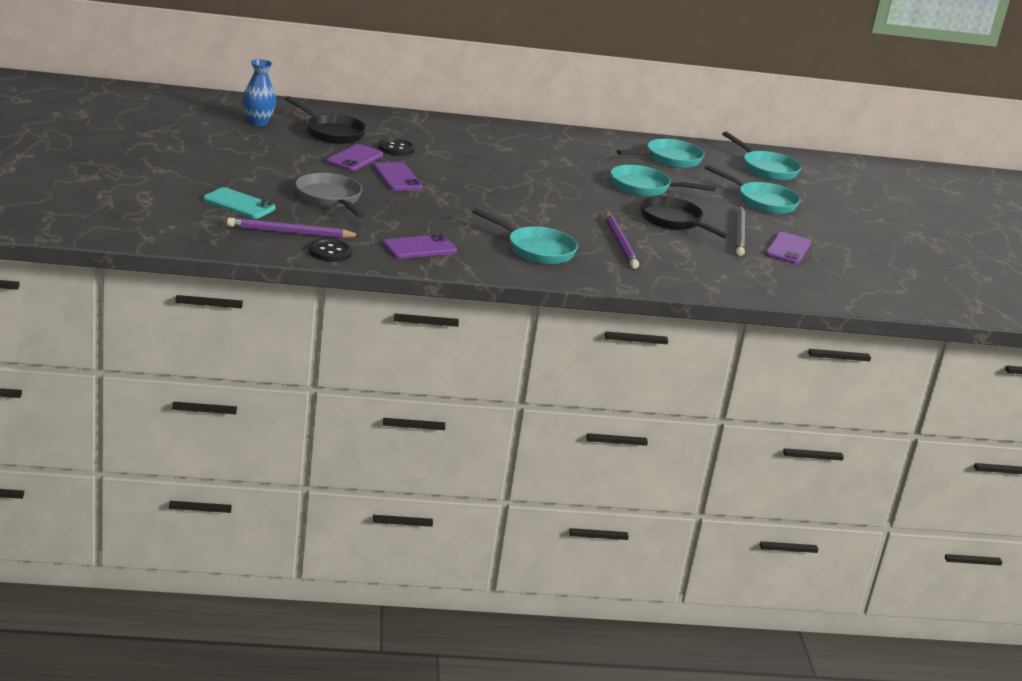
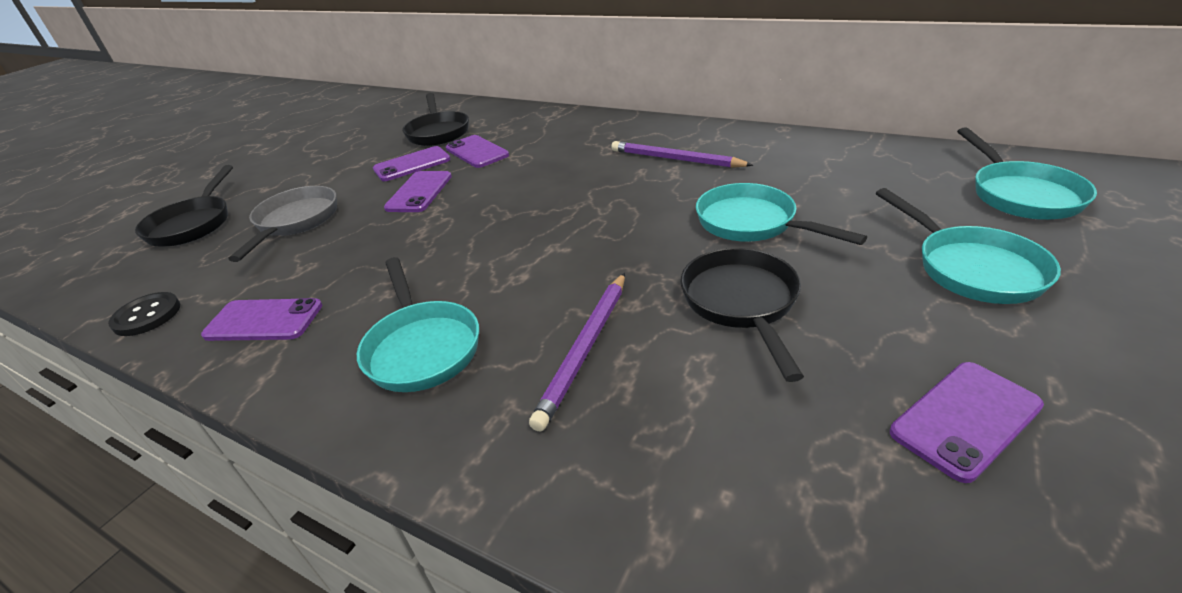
camera: 40 degrees right, 10 degrees up
(239, 204) = (193, 224): turquoise phone -> black pan
(258, 122) = (387, 121): blue vase -> none
(290, 233) = (165, 274): purple pencil -> purple pencil (675, 159)
(396, 149) = (477, 152): black button -> purple phone
(669, 159) = (842, 172): turquoise pan -> none
(740, 233) = (865, 351): grey pencil -> none

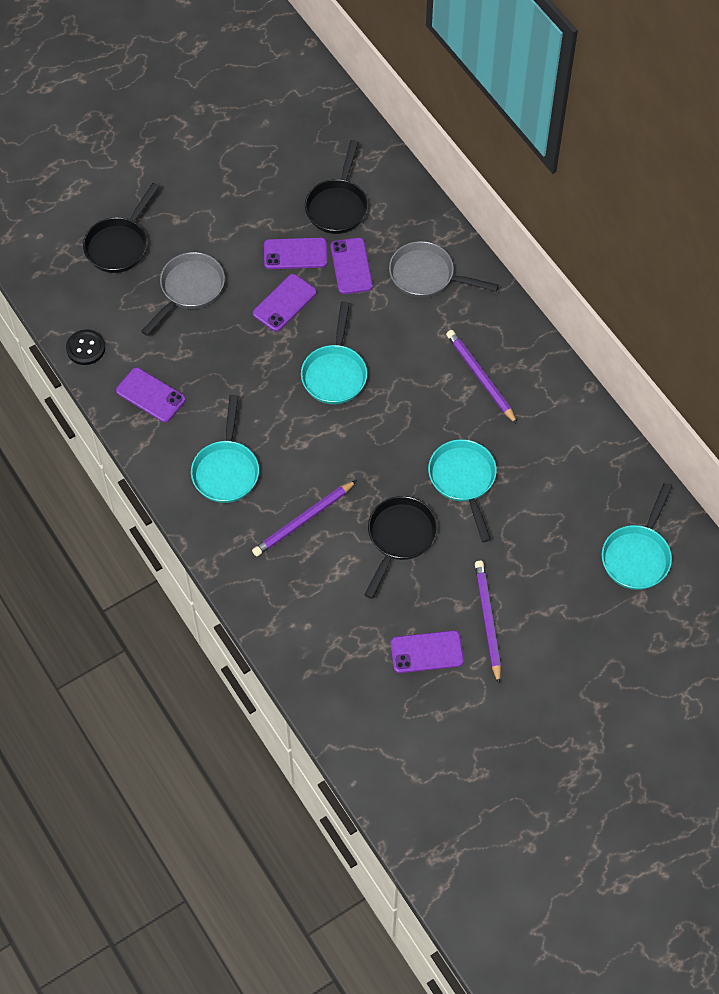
camera: 25 degrees right, 25 degrees up
(556, 133) = (427, 276): none -> grey pan
(971, 268) = (534, 587): turquoise pan -> turquoise pan (335, 373)
(980, 330) = (487, 621): none -> purple pencil

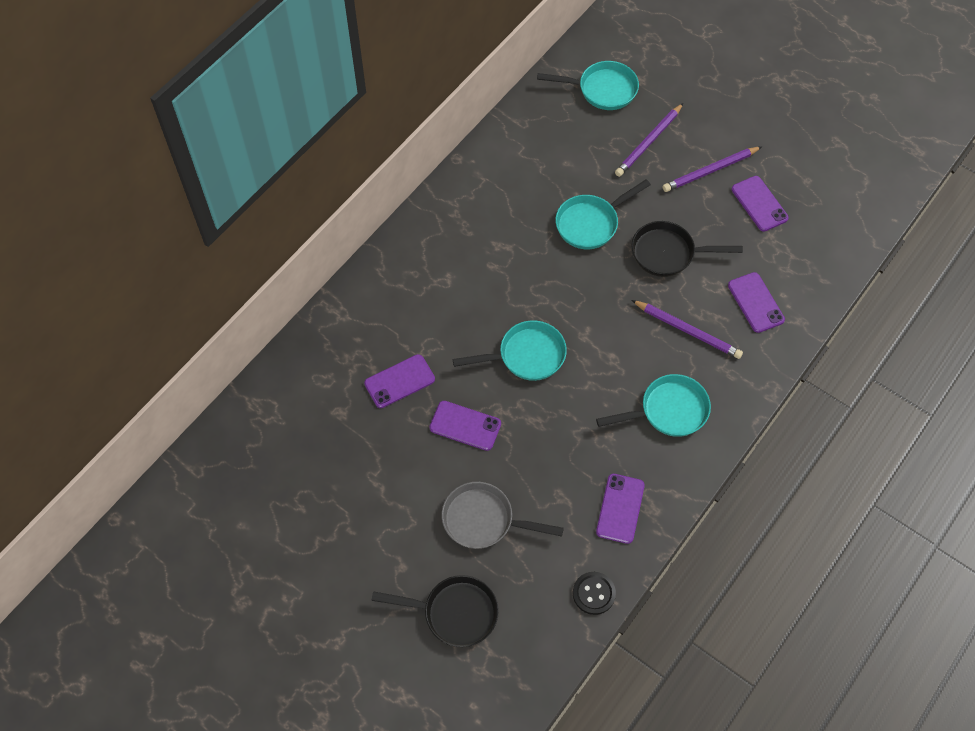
camera: 110 degrees left, 0 degrees up
(295, 254) = (403, 436): purple phone -> purple phone (755, 302)
(338, 206) = (330, 417): black pan -> none
(427, 276) = (387, 314): grey pan -> none
(480, 377) = (482, 240): purple pencil -> purple pencil (649, 142)

